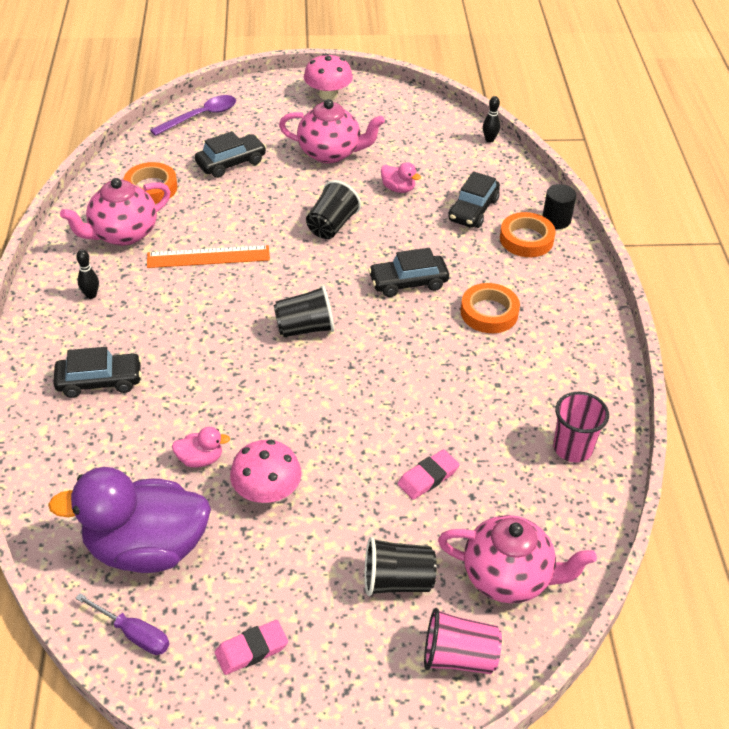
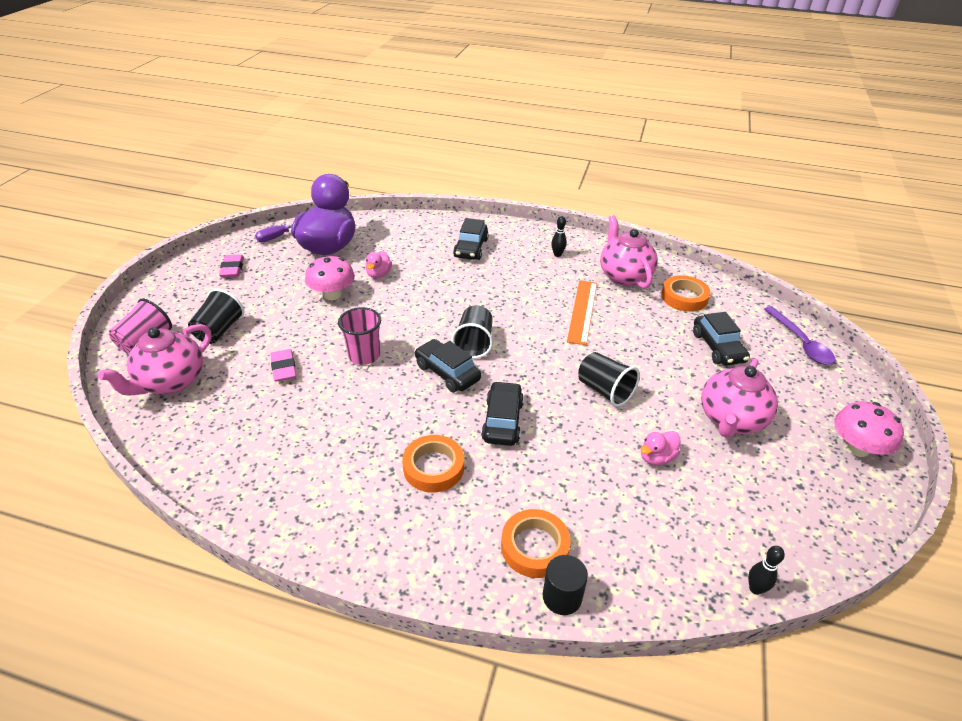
camera: 110 degrees right, 5 degrees down
(473, 210) = (603, 513): black car -> black car (447, 372)
(572, 448) = (239, 465): pink cup -> pink cup (364, 355)

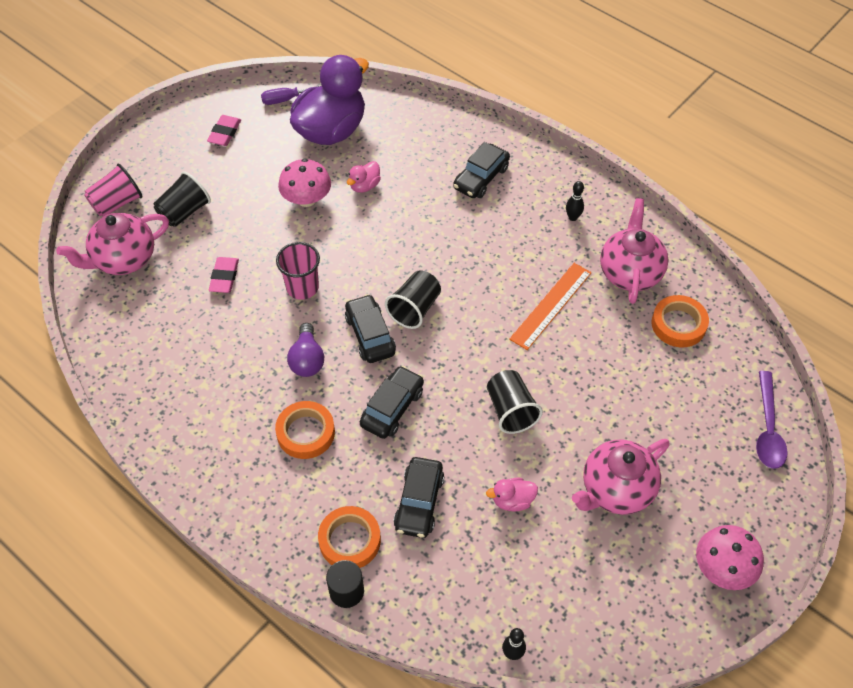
camera: 25 degrees right, 15 degrees up
(400, 408) = (307, 360): none -> purple light bulb
(718, 347) = (667, 402): black car -> black car (419, 502)

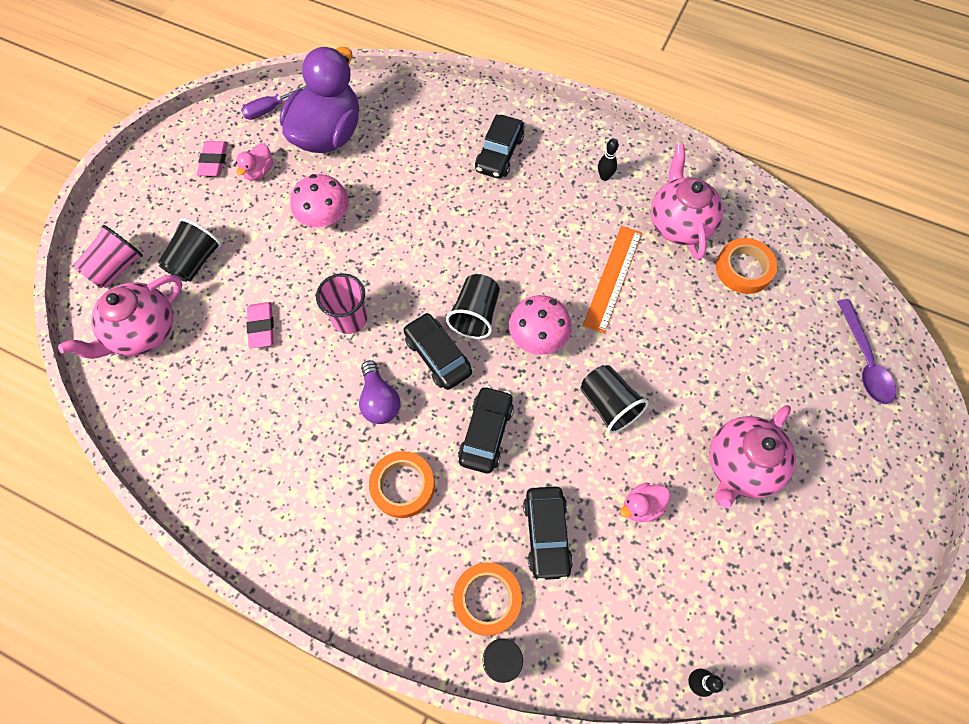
camera: 15 degrees left, 10 degrees up
(364, 186) = (382, 188): pink duck -> pink duck (259, 171)
(722, 568) = (871, 524): pink mushroom -> pink mushroom (538, 337)

